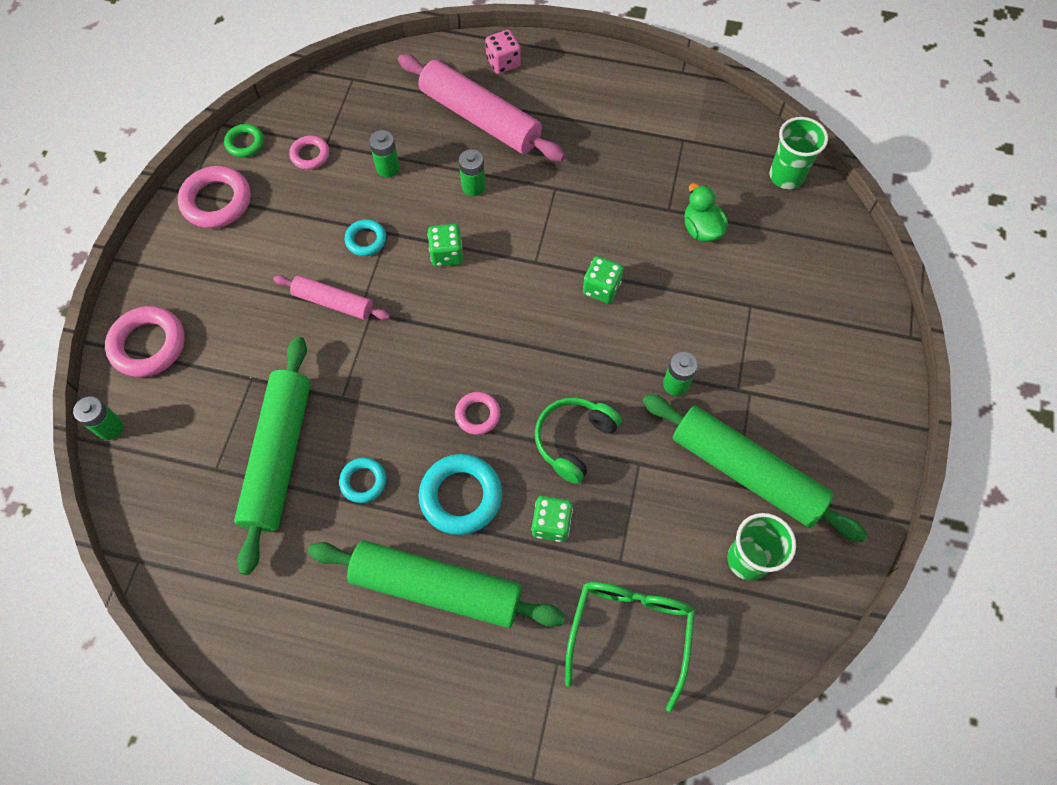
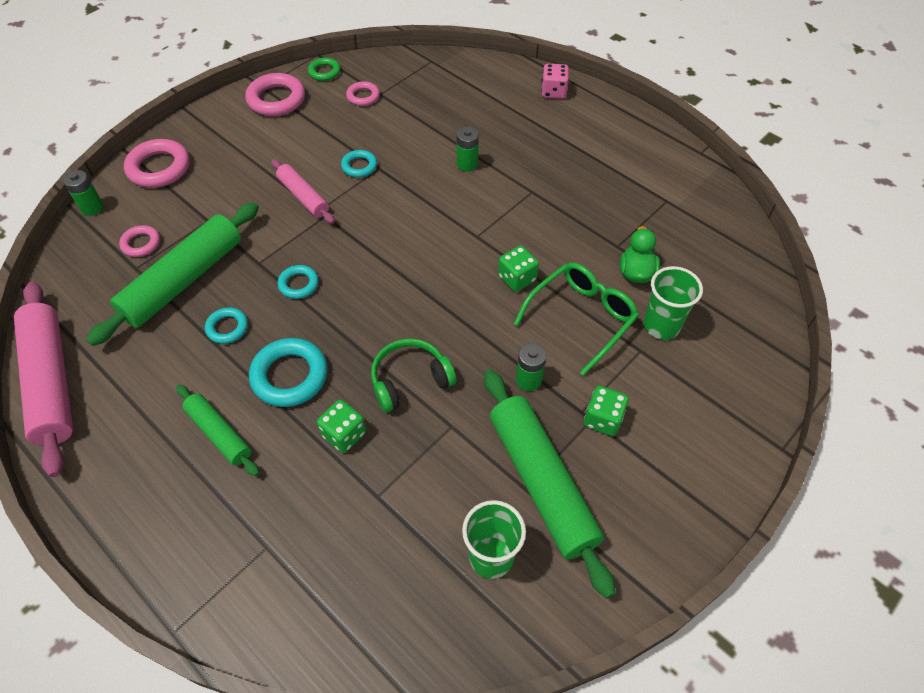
camera: 30 degrees right, 10 degrees down
(388, 168) = (412, 126): green battery -> none
(400, 400) = (298, 284): none -> turquoise ring
(437, 588) = (219, 434): green rolling pin -> green rolling pin, size x0.55
(446, 254) = (411, 201): green dice -> green dice (603, 419)
(477, 415) = (348, 323): pink ring -> pink ring (141, 244)
(480, 118) = (507, 121): pink rolling pin -> pink rolling pin (51, 382)
(630, 632) = (344, 557): green glasses -> green glasses (581, 318)
(786, 176) = (743, 265): green cup -> green cup (661, 326)

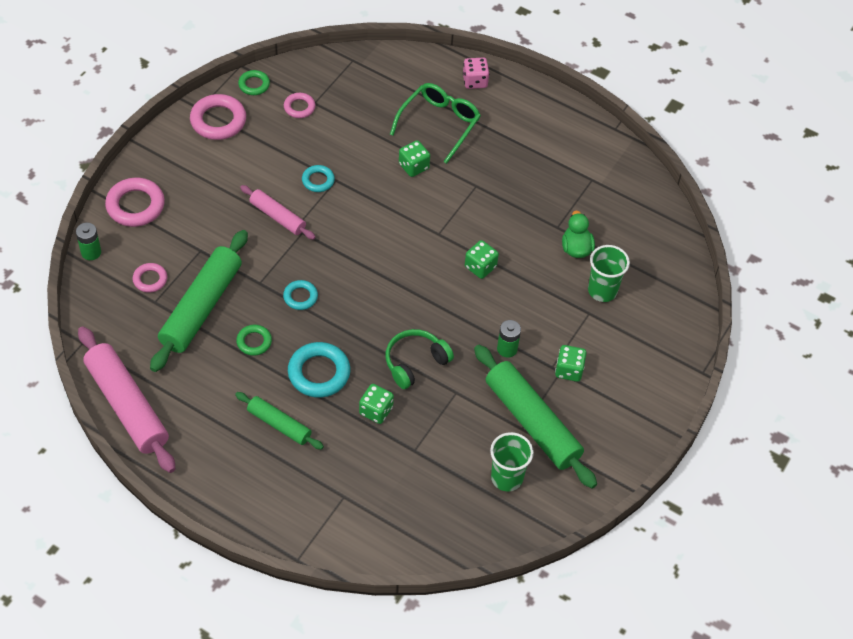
camera: 15 degrees left, 0 degrees up
(227, 328) = (254, 342): turquoise ring -> green ring
(467, 164) = (413, 166): green battery -> green dice
(581, 318) = (538, 293): green glasses -> green glasses (439, 124)

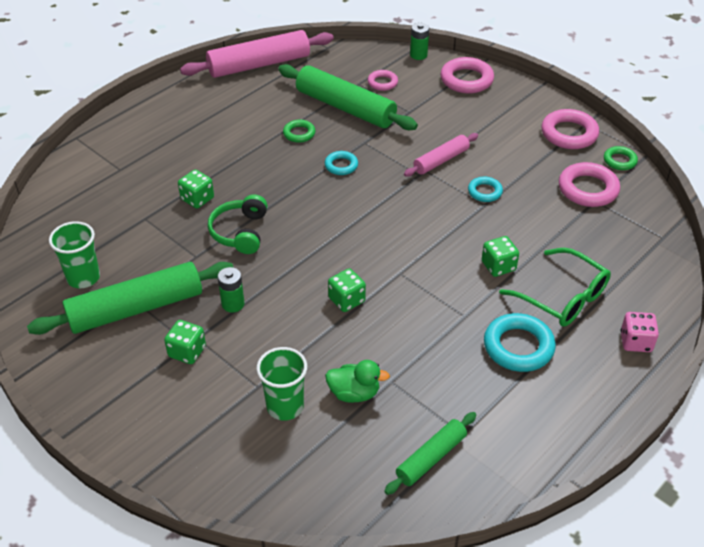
camera: 105 degrees right, 10 degrees down
(279, 425) = (207, 140): green rolling pin -> green rolling pin (431, 458)
(299, 107) = (588, 189): pink ring -> pink ring, size x1.75
(319, 373) = (252, 168): turquoise ring -> turquoise ring (518, 347)
(415, 363) = (240, 232): green headphones -> green headphones turned 150 degrees counterclockwise

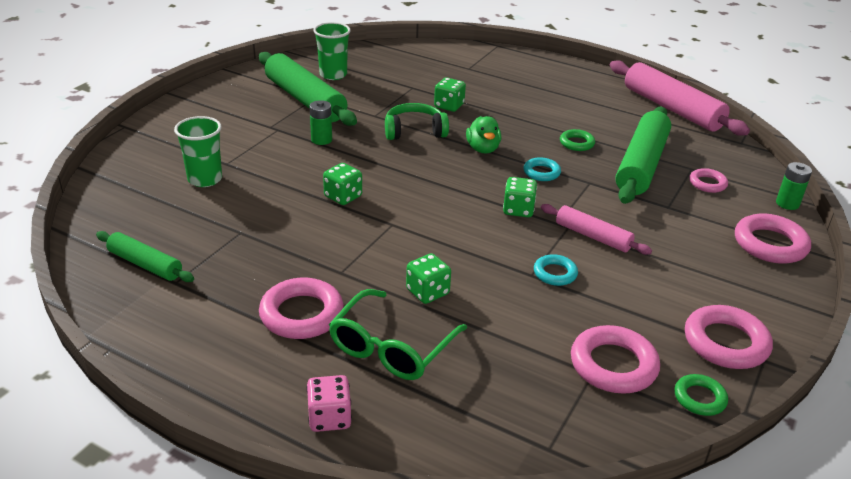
camera: 75 degrees right, 10 degrees down
(187, 352) = (261, 127): green dice -> green dice (518, 210)
(354, 393) = (223, 213): green duck -> green duck (483, 149)
(518, 347) = (301, 314): turquoise ring -> pink ring

